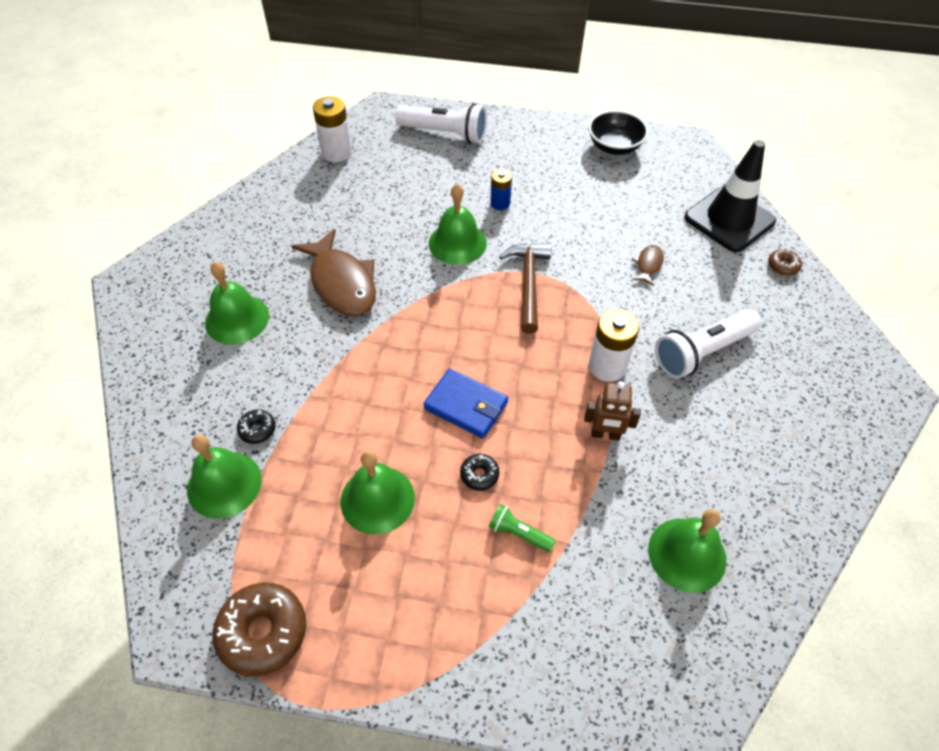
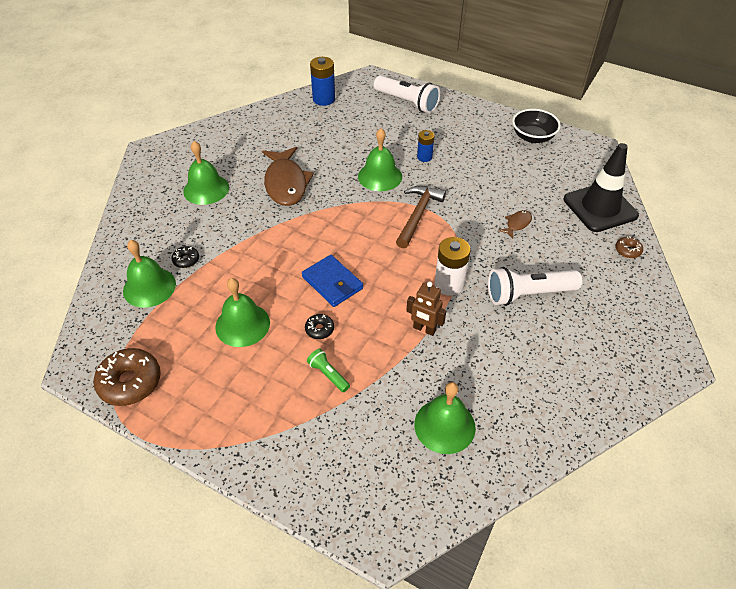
camera: 20 degrees right, 5 degrees down
(336, 152) = (324, 99): white battery -> blue battery

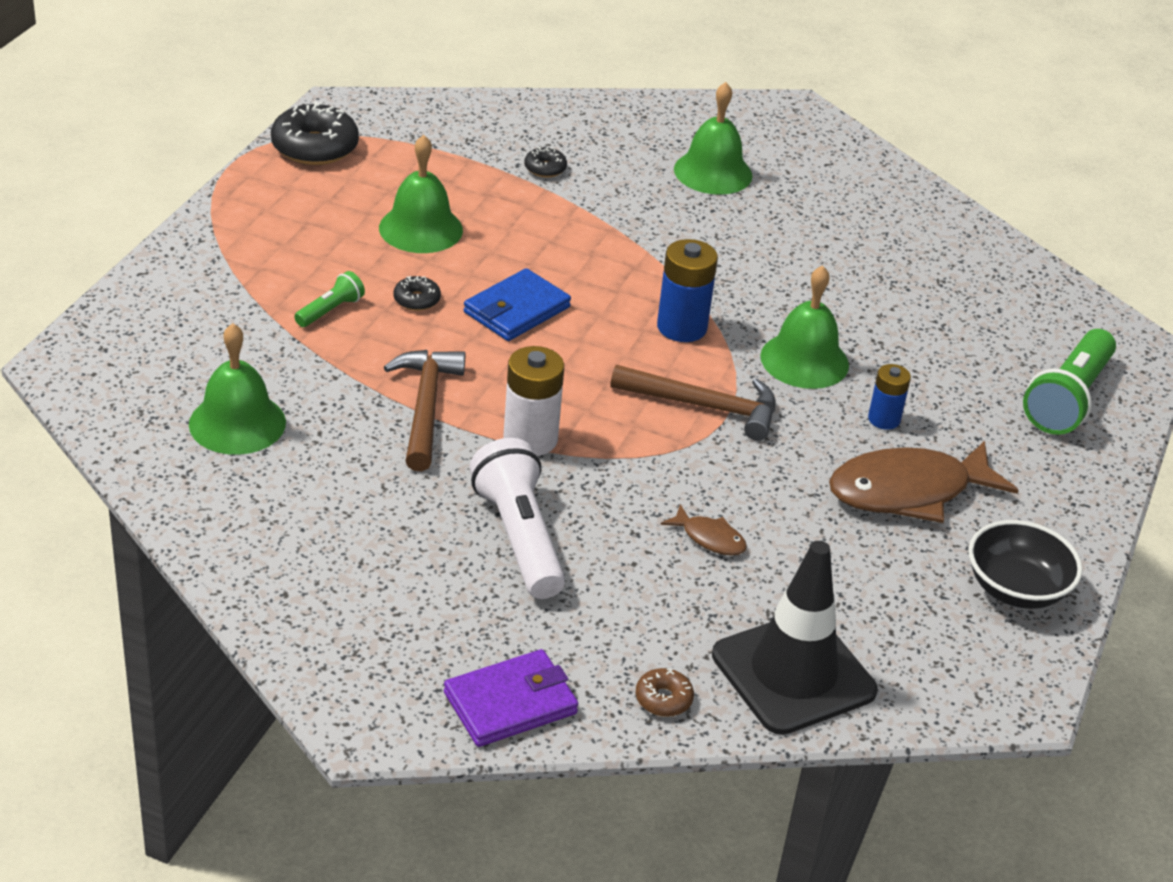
camera: 80 degrees right, 10 degrees down
(130, 382) = (315, 147): brown donut -> black donut
(149, 287) = (485, 143): green bell -> none
(286, 183) = (751, 252): brown fish -> brown fish (908, 491)
(324, 99) = (1027, 286): blue battery -> blue battery (682, 327)
(407, 102) = (1068, 399): white flashlight -> green flashlight
(424, 329) = (425, 407): brown robot -> brown hammer
(646, 305) = (510, 703): none -> purple wallet

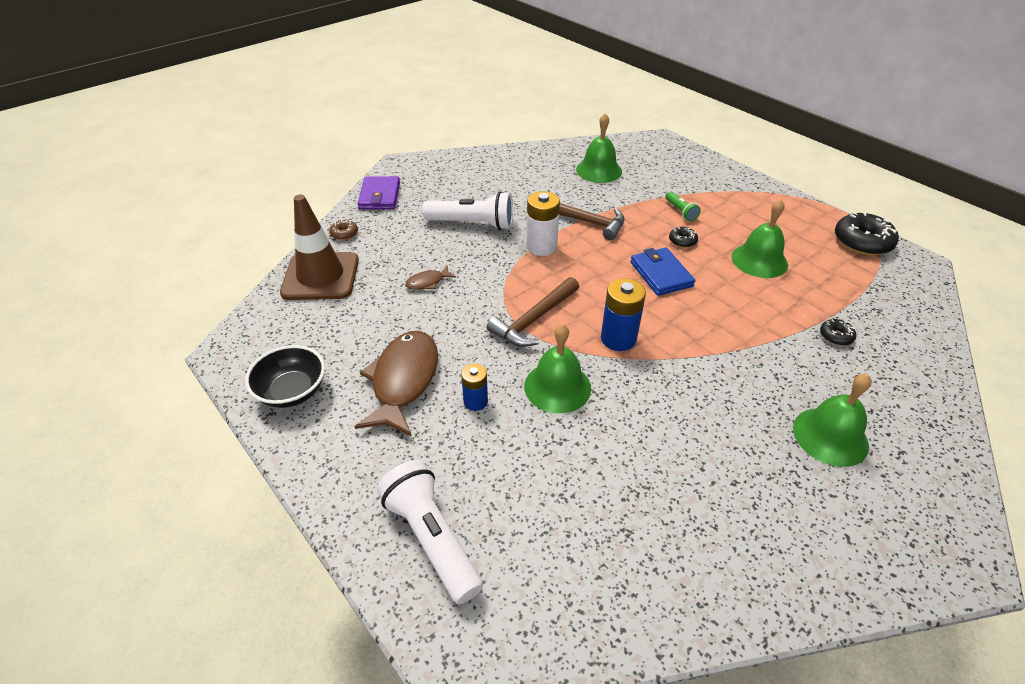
camera: 120 degrees right, 5 degrees up
(793, 673) = (321, 276): black traffic cone -> brown traffic cone
(1068, 399) = (431, 538): green flashlight -> white flashlight

